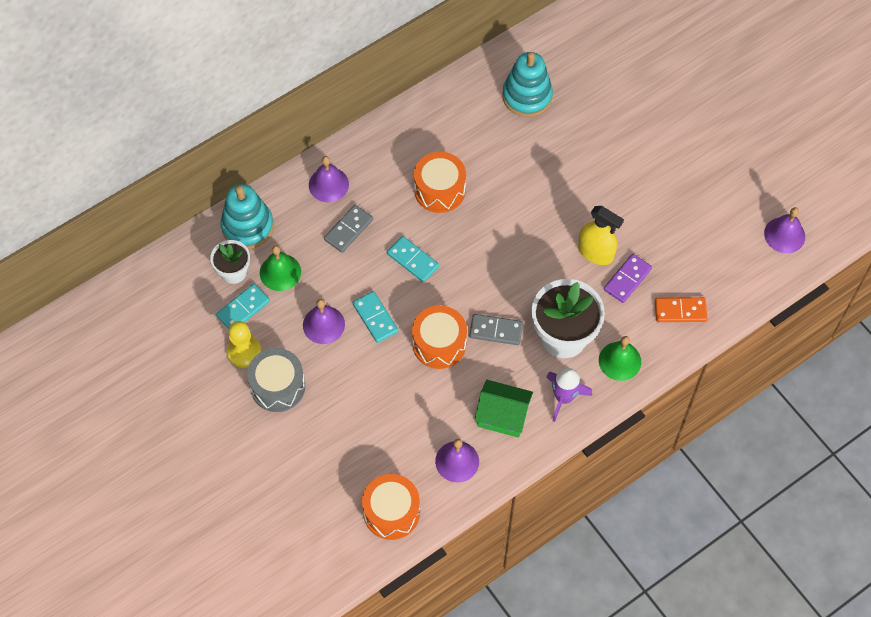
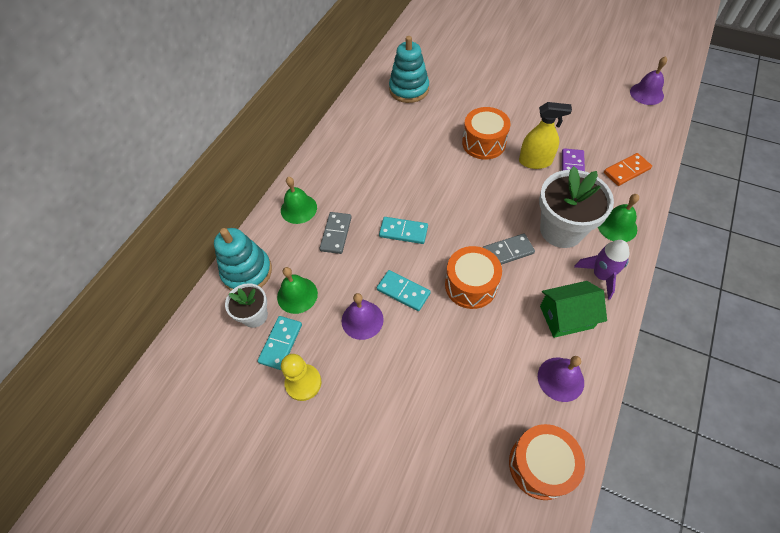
camera: 25 degrees left, 5 degrees down
(278, 386) = (354, 399): grey drum -> none
(328, 184) = (298, 209): purple bell -> green bell
(439, 190) = (389, 173): orange drum -> orange drum (484, 143)

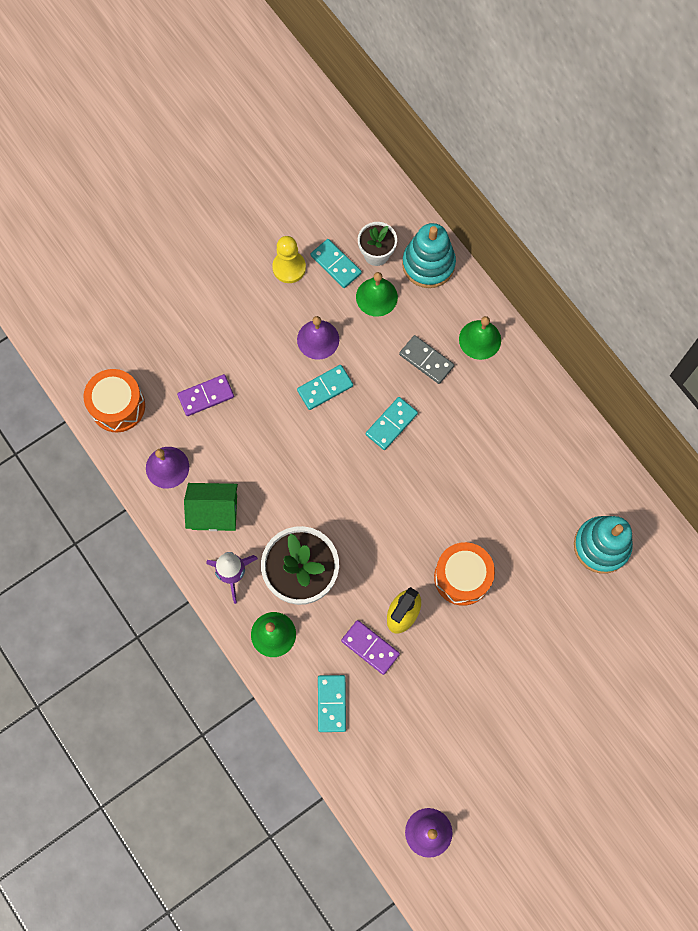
camera: 115 degrees right, 15 degrees up
(470, 285) = (295, 450): orange drum -> none
(473, 384) = (206, 396): none -> purple domino
(507, 252) = (309, 507): grey domino -> none
(566, 317) = (214, 512): green house -> green house turned 75 degrees clockwise
(626, 171) = (332, 703): orange domino -> turquoise domino

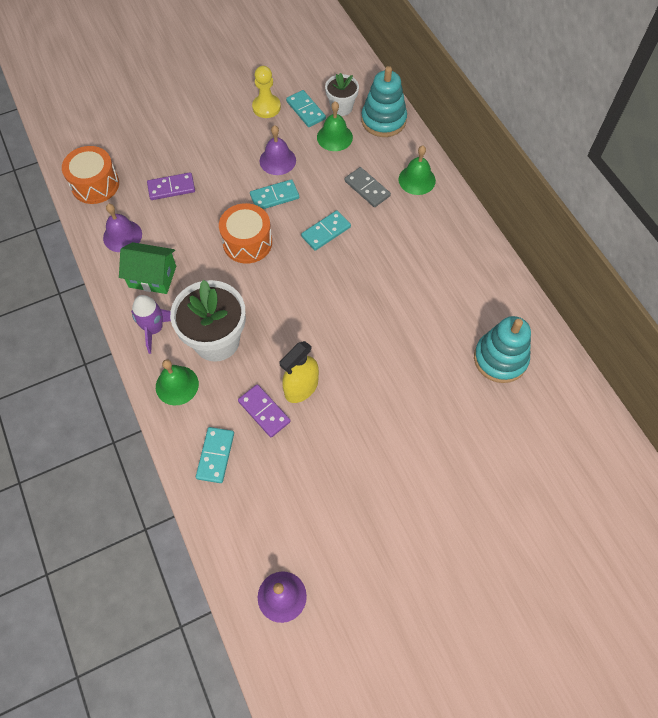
camera: 10 degrees right, 10 degrees down
(462, 577) = (364, 365): orange drum -> orange drum (247, 242)

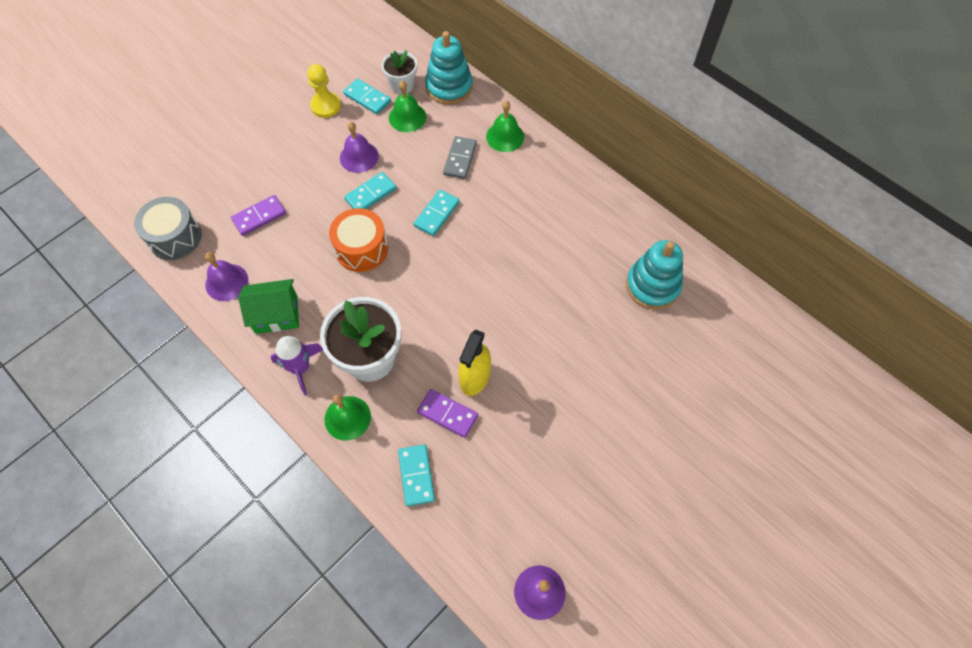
camera: 20 degrees left, 0 degrees up
(95, 184) = (175, 237): orange drum -> grey drum
(367, 188) = (460, 159): grey domino -> grey domino turned 75 degrees clockwise

